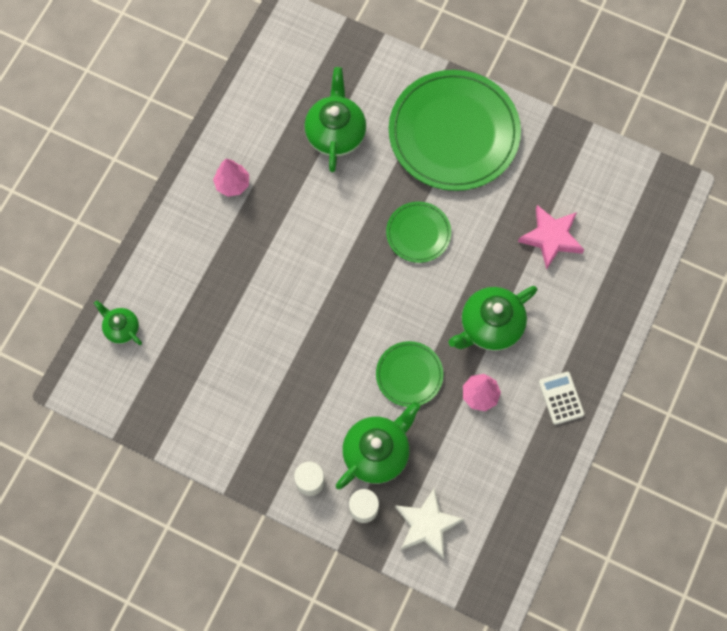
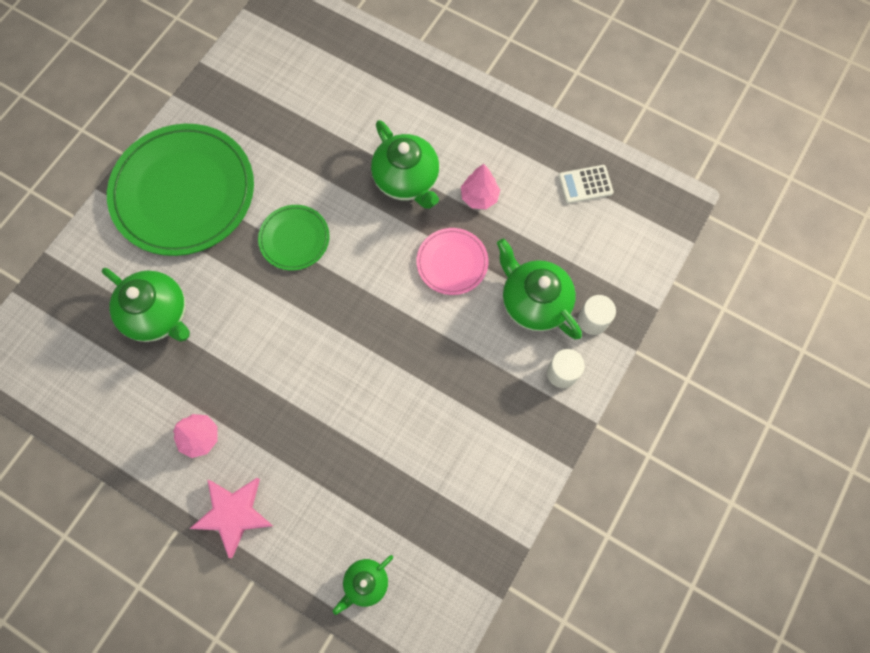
camera: 85 degrees left, 0 degrees up
(335, 133) = (158, 315): green teapot -> green teapot turned 150 degrees counterclockwise
(409, 375) = (452, 262): green plate -> pink plate
(427, 525) = (611, 260): white star -> none
(551, 238) = (319, 113): pink star -> pink star (234, 514)
(561, 398) = (488, 125): white calculator -> white calculator (585, 184)

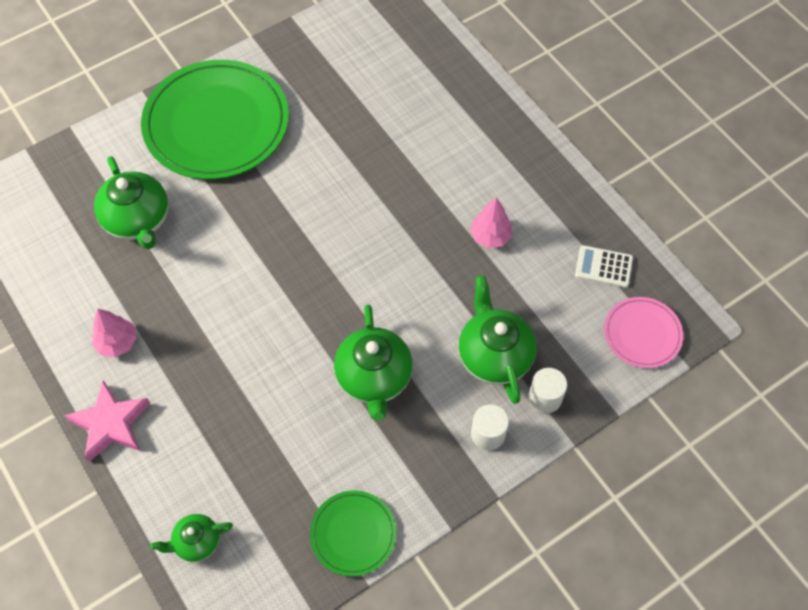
camera: 25 degrees right, 10 degrees down
(294, 239) = (294, 204): green plate -> green plate (353, 534)
(407, 180) = (428, 193): green teapot -> green teapot (374, 378)
(452, 262) = (432, 285): pink plate -> pink plate (642, 334)

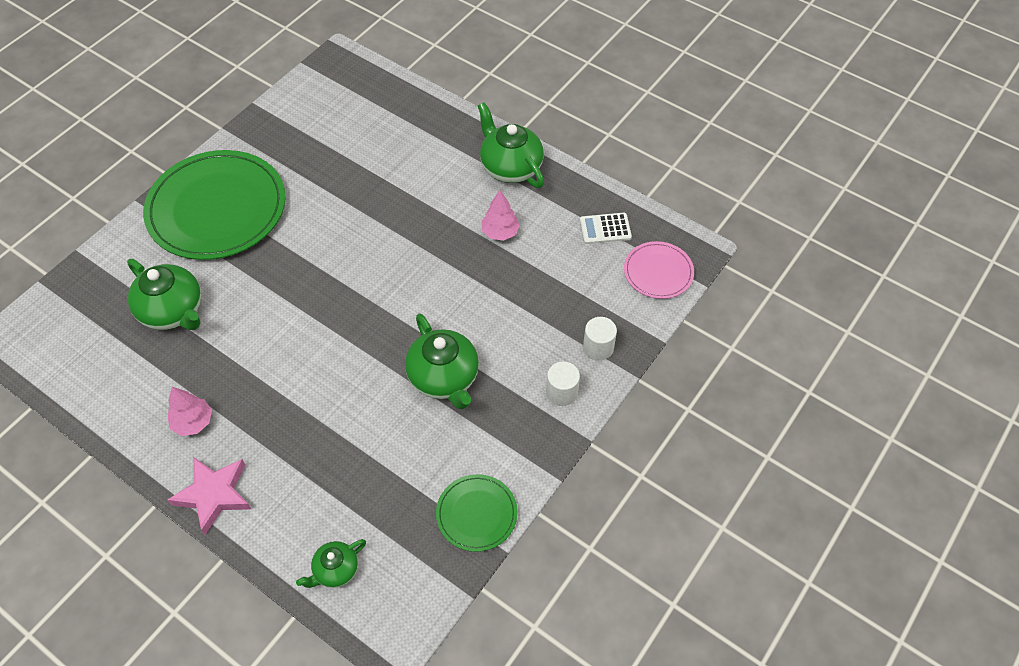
camera: 20 degrees left, 5 degrees down
(494, 355) = (541, 327): green teapot -> green teapot (510, 167)

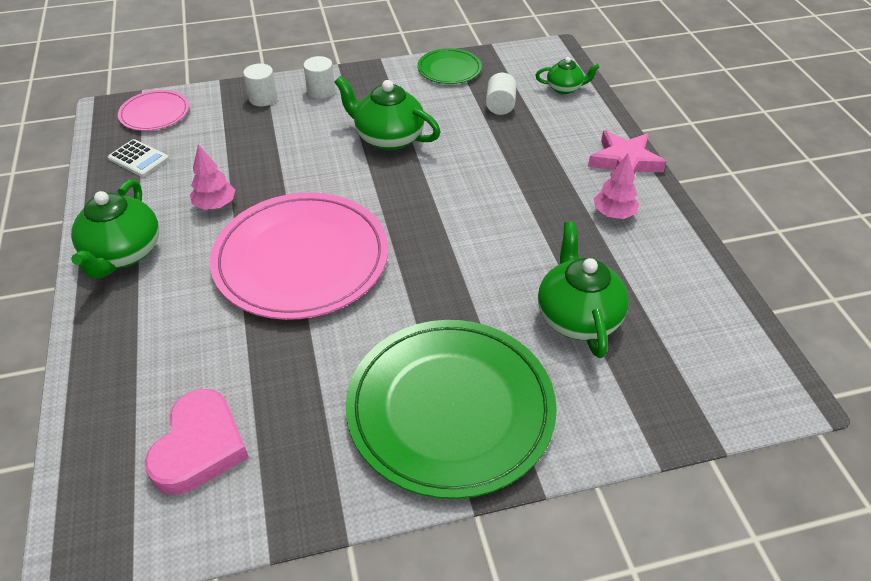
camera: 140 degrees left, 10 degrees down
(334, 116) = (199, 447): none -> pink heart
(381, 492) = (500, 105): none -> white cylinder
(394, 234) = (301, 259): none -> pink plate
(444, 378) = (388, 138): green teapot -> green teapot turned 75 degrees counterclockwise

